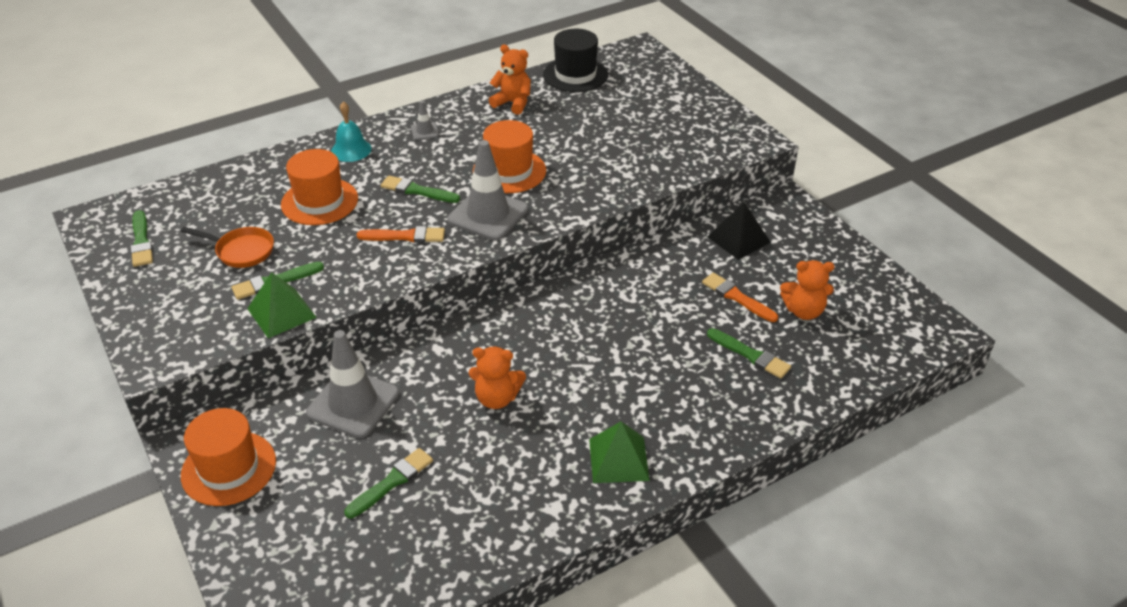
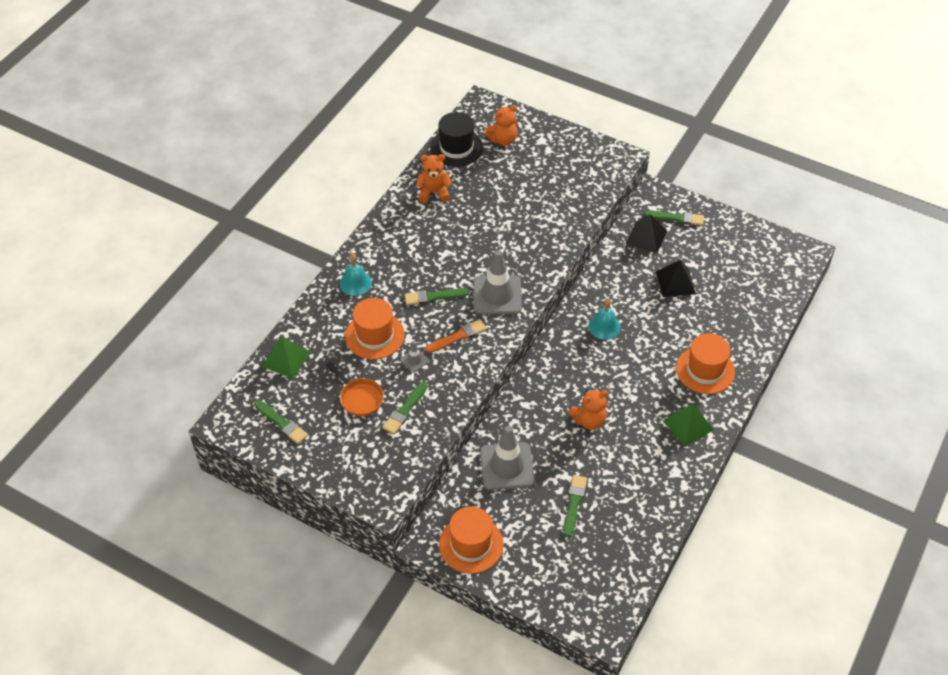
camera: 30 degrees left, 10 degrees up
(241, 251) = (359, 398): orange pan -> orange pan turned 60 degrees clockwise
(281, 313) = (431, 429): green pyramid -> green pyramid (286, 359)
(425, 131) = (393, 244): grey traffic cone -> grey traffic cone (414, 360)
(509, 171) = (481, 253): orange hat -> orange hat (705, 370)
(606, 308) = (604, 326): none -> turquoise bell
(737, 297) = (675, 282): orange brush -> black pyramid
(750, 355) = (711, 320): green brush -> green brush (676, 218)
(804, 311) = (720, 274): orange teddy bear -> orange teddy bear (503, 140)

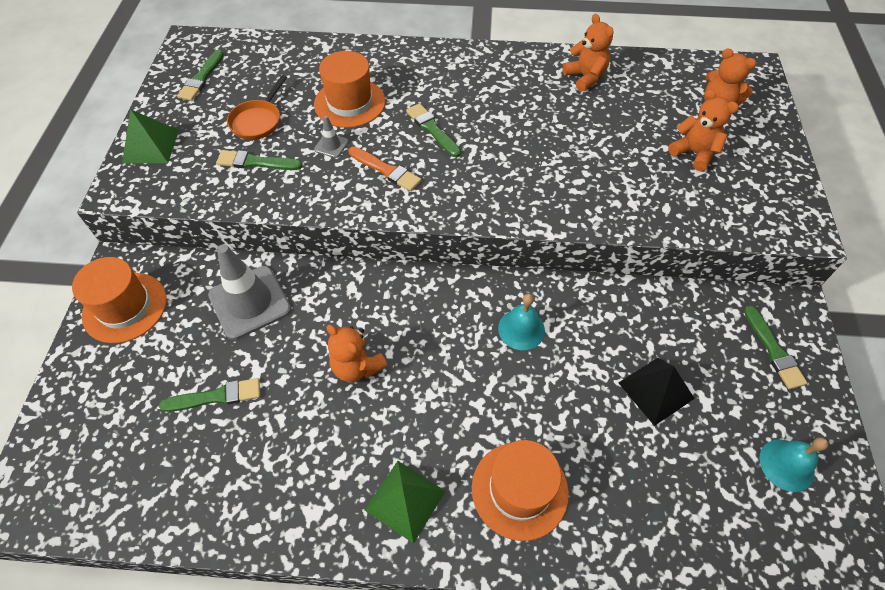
camera: 65 degrees right, 5 degrees up
(286, 359) = (285, 53): green pyramid -> green pyramid (150, 146)
(355, 283) = (413, 64): turquoise bell -> turquoise bell (786, 465)
(456, 147) = (667, 72): black hat -> none
(497, 295) = (470, 183): grey traffic cone -> none
(537, 173) = (694, 153): none -> orange teddy bear
(646, 237) = (708, 324): black pyramid -> none

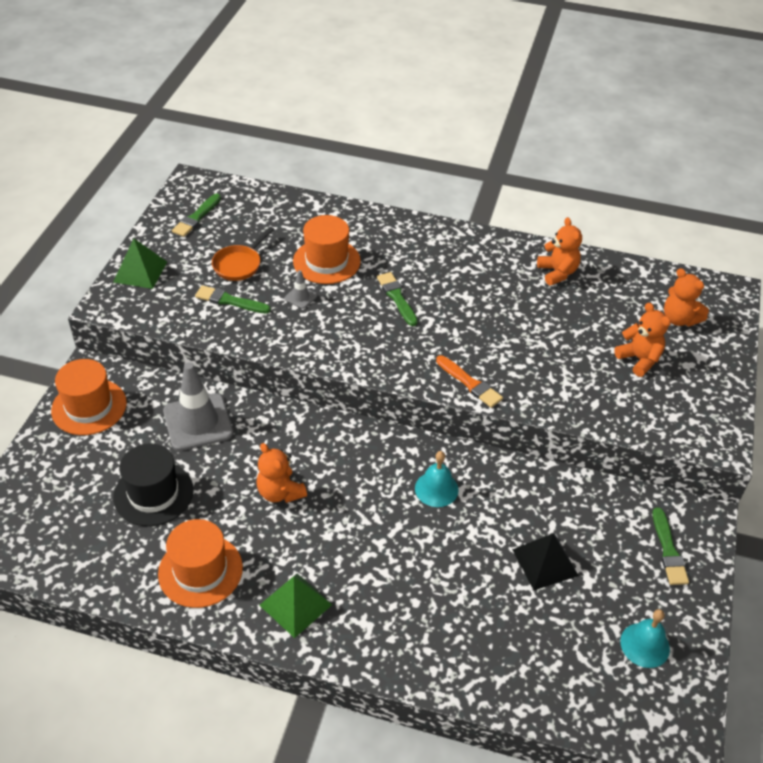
camera: 10 degrees right, 10 degrees down
(216, 396) = (153, 493): green brush -> black hat
(386, 170) = (345, 327): orange brush -> orange brush (470, 383)
(519, 490) = (396, 616): orange hat -> orange hat (200, 570)

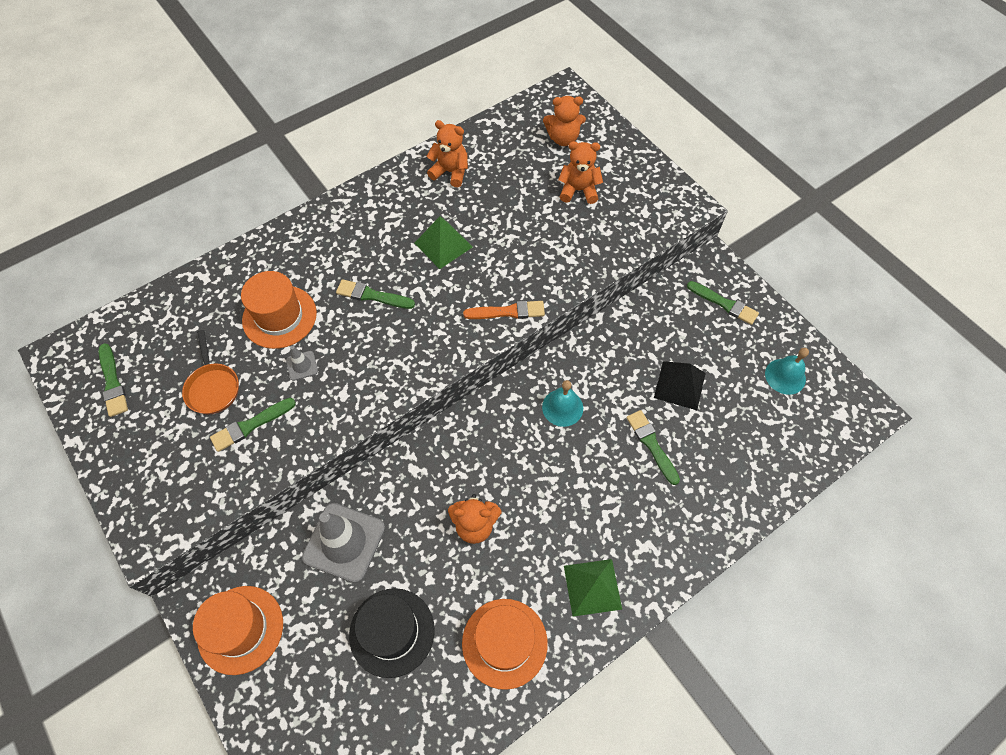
camera: 50 degrees left, 15 degrees up
(140, 271) = (134, 479): green pyramid -> green pyramid (443, 245)
(465, 574) = (651, 444): none -> green brush

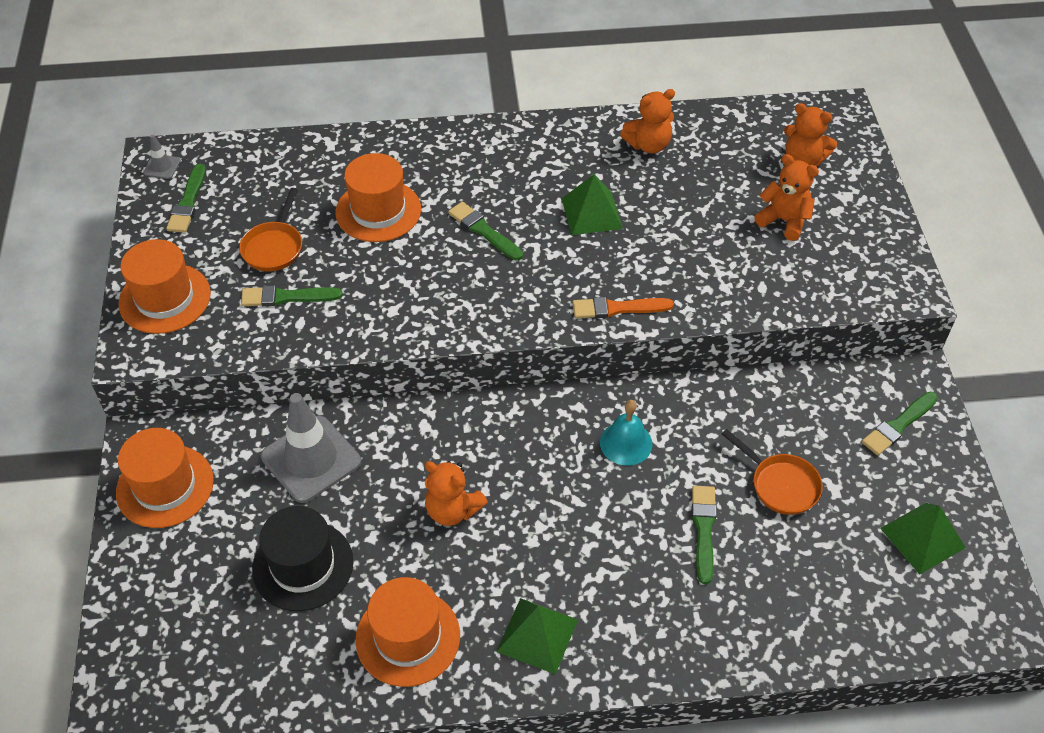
camera: 30 degrees right, 10 degrees down
(146, 478) = (165, 298): none -> orange hat
(302, 366) = (370, 265): grey traffic cone -> grey traffic cone (162, 167)
(450, 172) = (648, 145): orange teddy bear -> orange teddy bear turned 105 degrees clockwise
(508, 312) = (617, 308): orange brush -> orange brush turned 150 degrees clockwise
(679, 385) = (781, 485): black pyramid -> orange pan
(724, 304) = (898, 425): green brush -> green brush turned 75 degrees clockwise
(785, 376) = (922, 538): turquoise bell -> green pyramid

